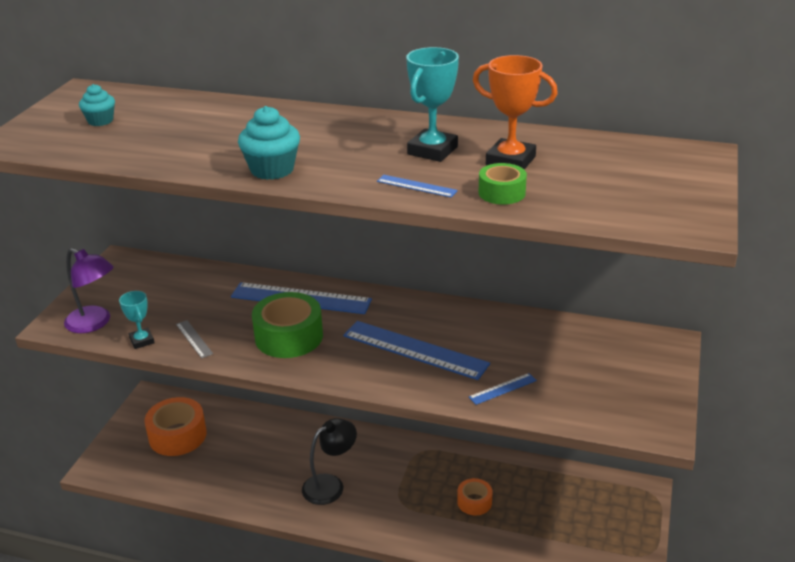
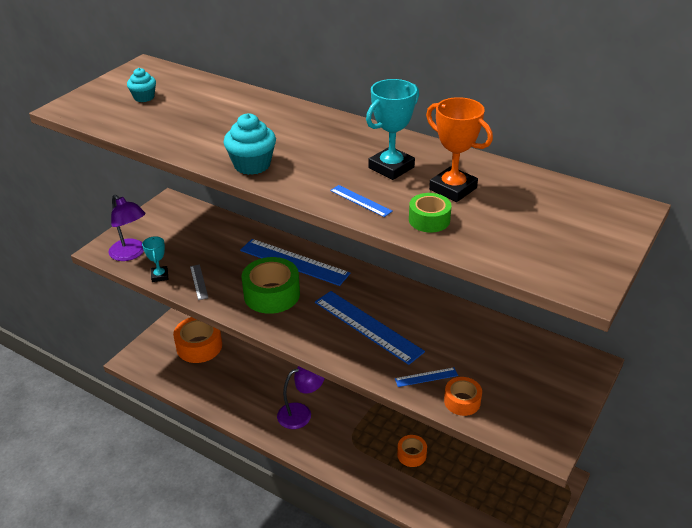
camera: 15 degrees right, 5 degrees up
(330, 485) = (301, 413): black lamp -> purple lamp
(552, 405) = (462, 401): none -> orange tape

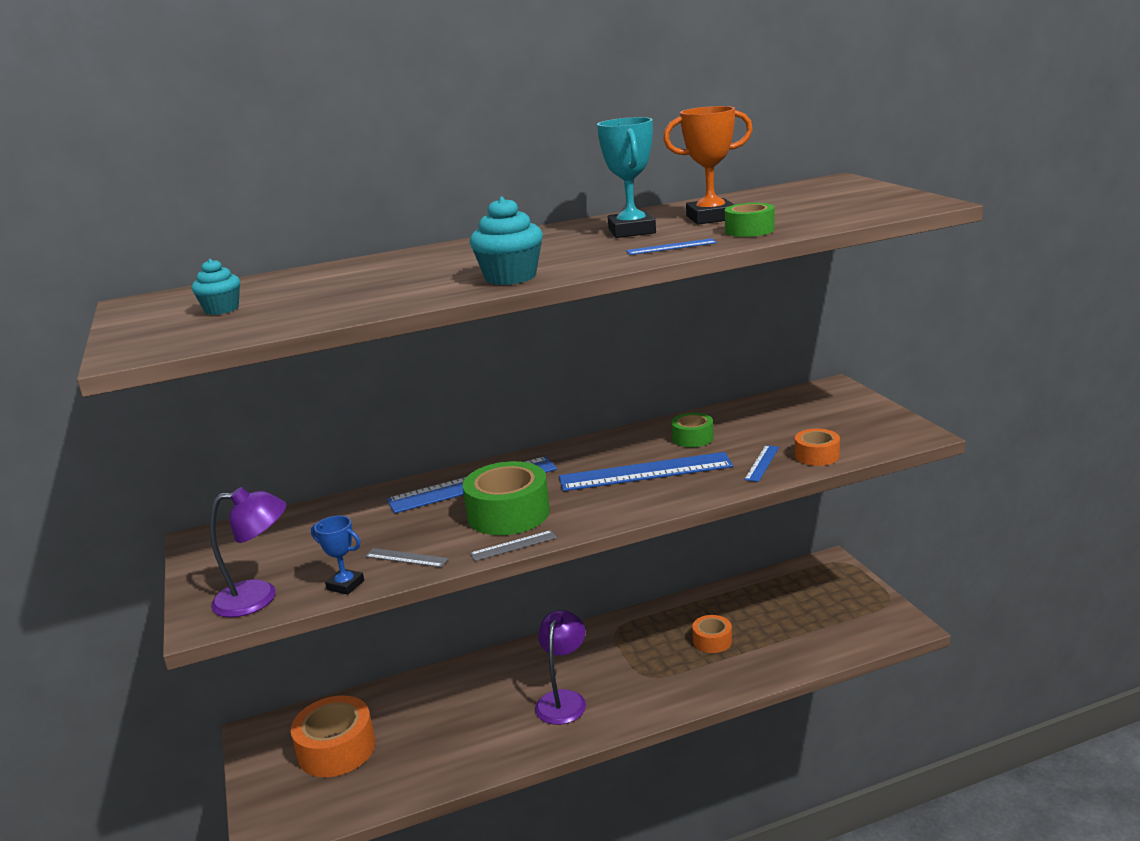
camera: 50 degrees left, 15 degrees down
(160, 276) = (345, 585): turquoise trophy -> blue trophy
(238, 315) = (513, 545): none -> grey ruler
(434, 326) = (692, 438): none -> green tape

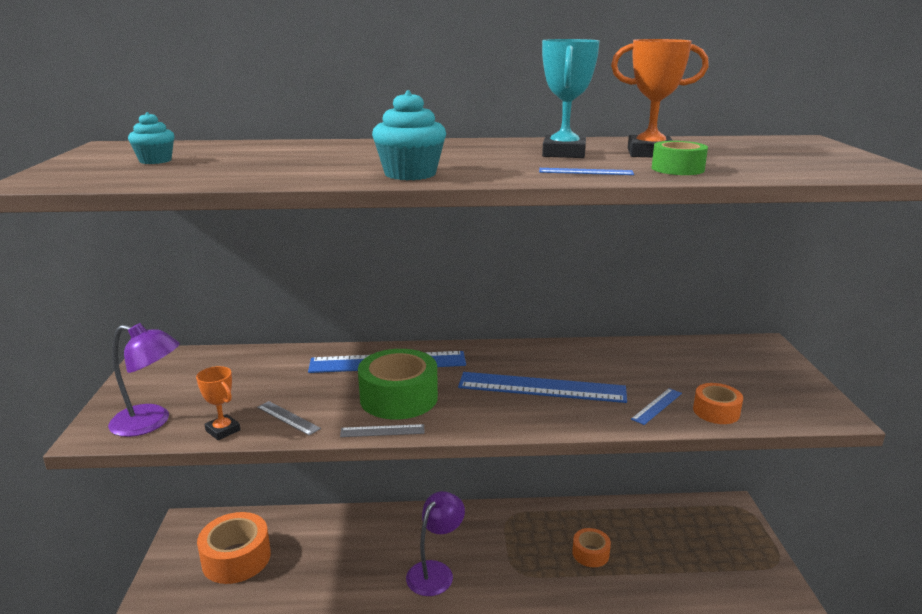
camera: 15 degrees right, 0 degrees up
(345, 585) = (223, 430): blue trophy -> orange trophy
(692, 438) = (603, 364): green tape -> none

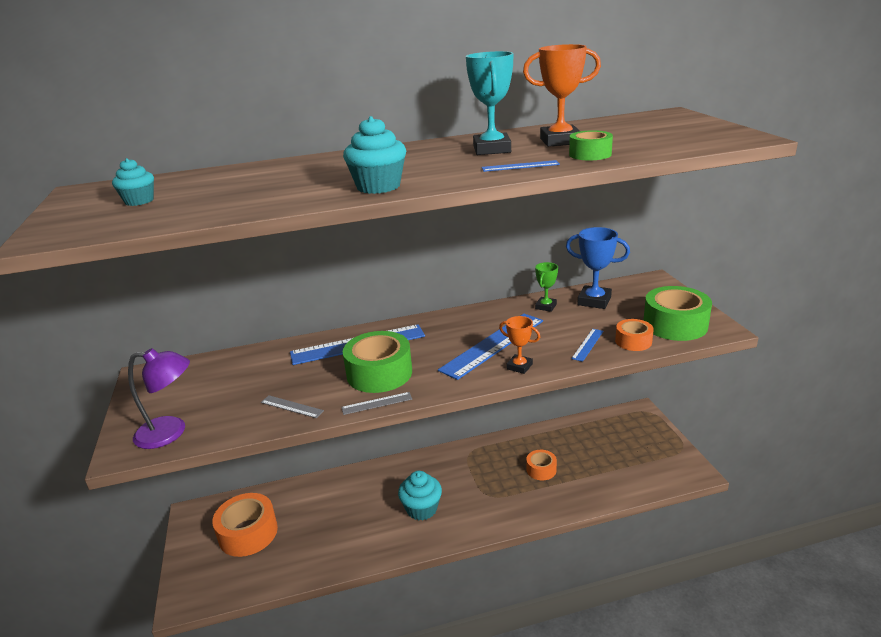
camera: 10 degrees left, 5 degrees up
(223, 430) = (239, 427): orange trophy -> orange trophy (519, 366)
(435, 571) = (421, 509): purple lamp -> turquoise cupcake
(541, 388) = (493, 345): blue ruler -> blue ruler turned 45 degrees counterclockwise
(620, 354) = (546, 306): none -> green trophy
(681, 357) = (594, 301): none -> blue trophy
(776, 400) = (675, 324): none -> green tape

